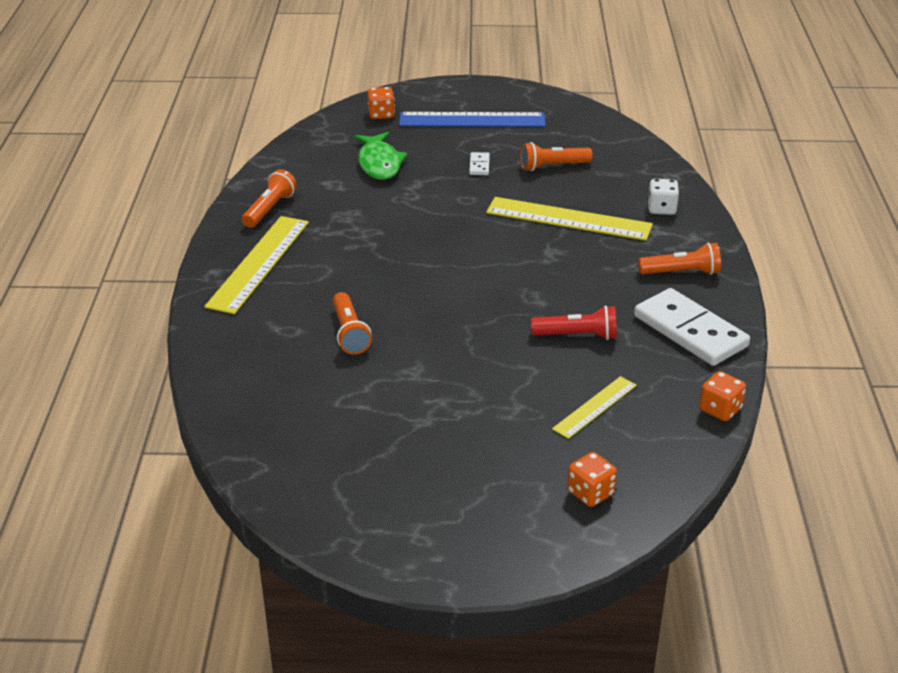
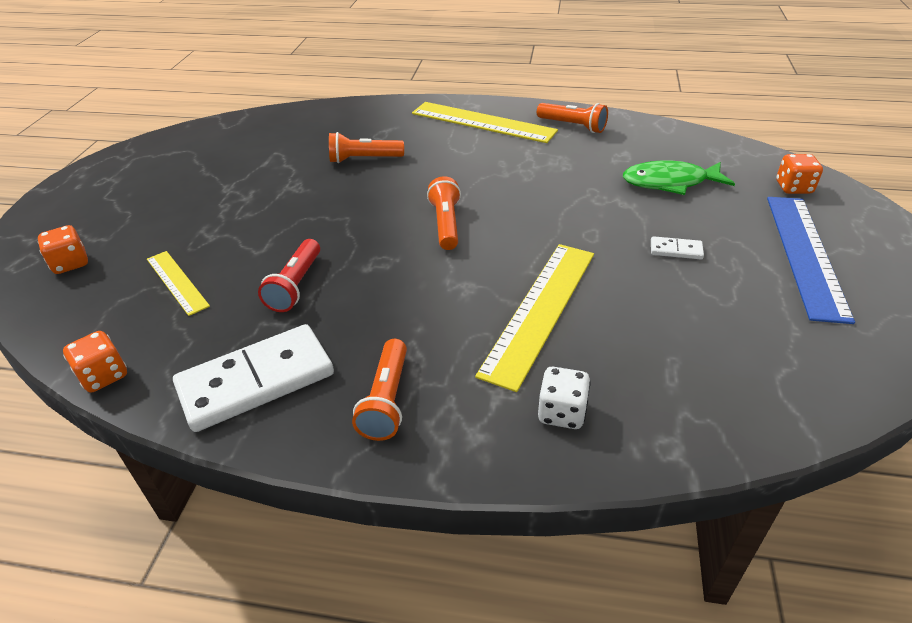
camera: 100 degrees right, 5 degrees up
(552, 166) = (683, 313): orange flashlight -> orange flashlight (446, 224)

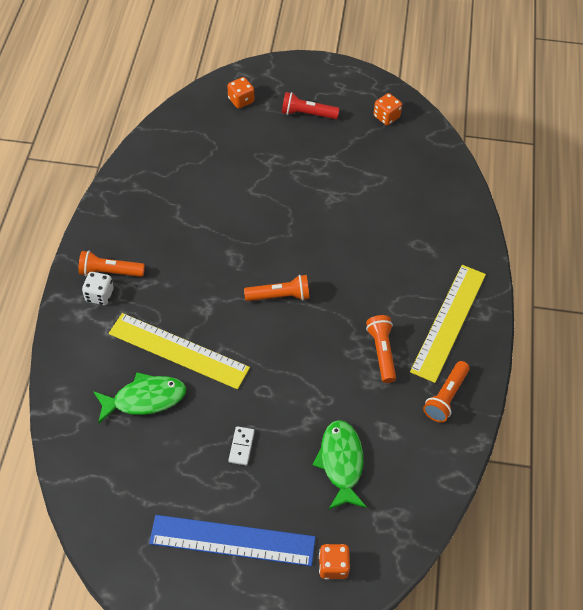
camera: 85 degrees right, 15 degrees up
(104, 376) = (141, 146): orange dice -> orange dice (386, 117)
(177, 282) = (219, 156): yellow ruler -> none
(256, 381) = (131, 211): white domino -> none
(295, 285) = (212, 216): red flashlight -> red flashlight (307, 114)
(364, 159) = (375, 237): orange flashlight -> orange flashlight (382, 352)
(561, 412) = (91, 355): white dice -> white dice (99, 295)
(630, 341) = (145, 399): none -> green fish

